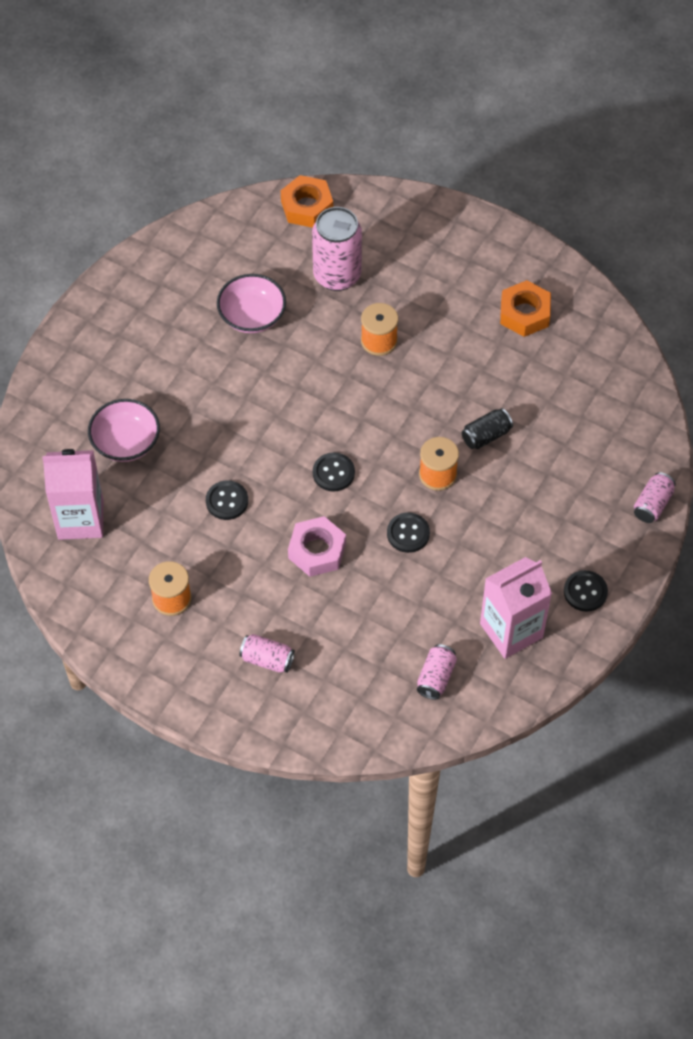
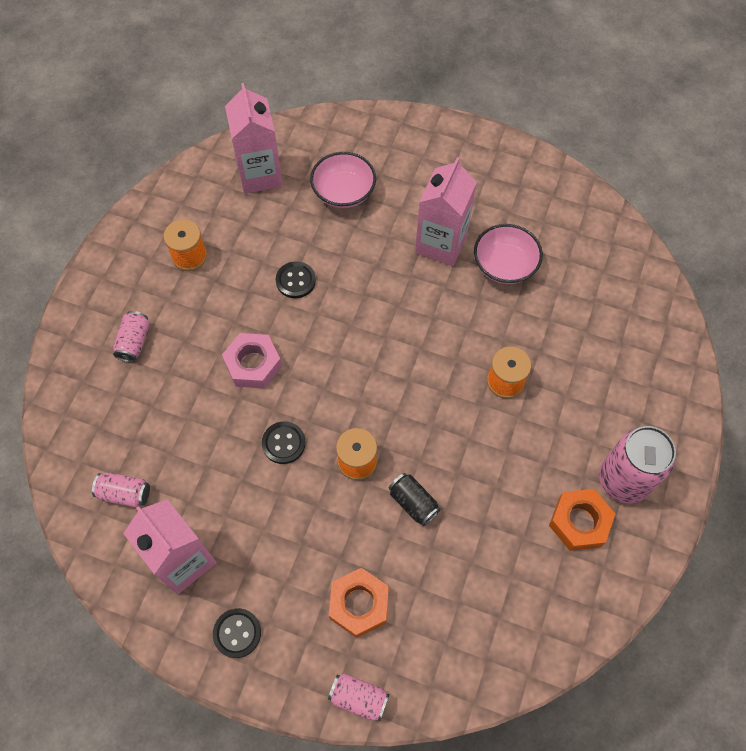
camera: 80 degrees right, 5 degrees up
(213, 365) = (441, 244): none -> pink carton
(307, 207) = (649, 290): orange nut -> orange nut (359, 604)
(333, 473) = (341, 365): black button -> none
(337, 275) = (574, 330): pink can -> pink can (623, 480)

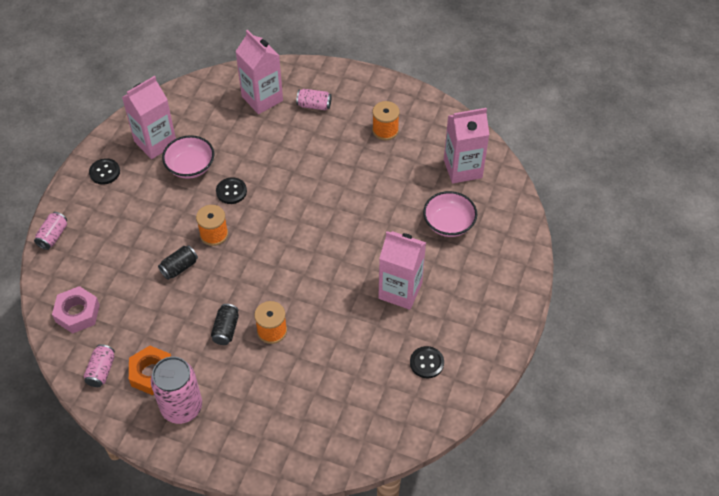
camera: 90 degrees right, 10 degrees down
(112, 411) = (262, 98): none -> pink carton
(125, 493) = (203, 110): pink can -> pink can (101, 371)
(253, 364) = (293, 172): pink nut -> pink nut (77, 313)
(295, 281) = (364, 194): black button -> black button (426, 363)
(359, 604) = (112, 236): orange nut -> none
(504, 265) = (379, 336): pink bowl -> pink bowl (190, 167)
(507, 435) = (226, 329): none -> black can

